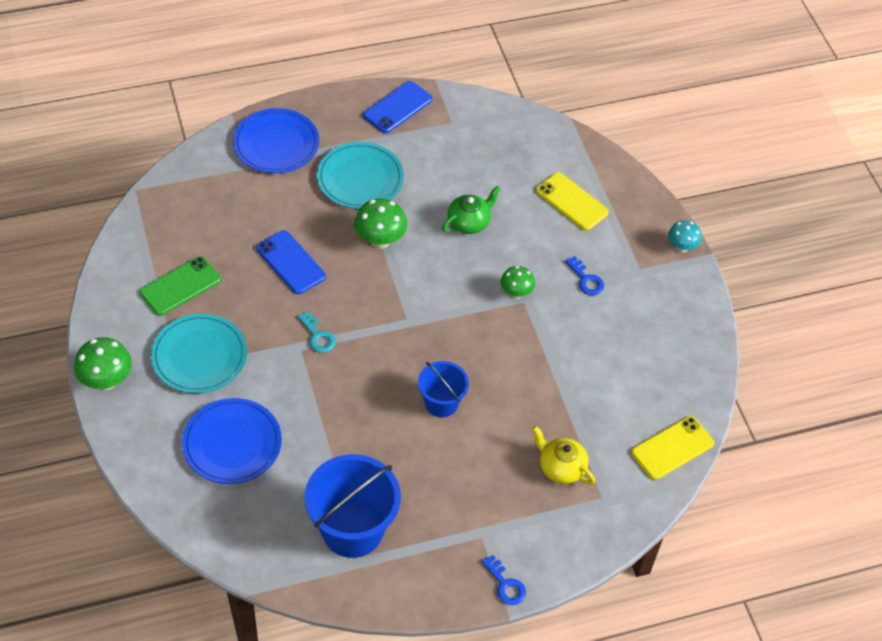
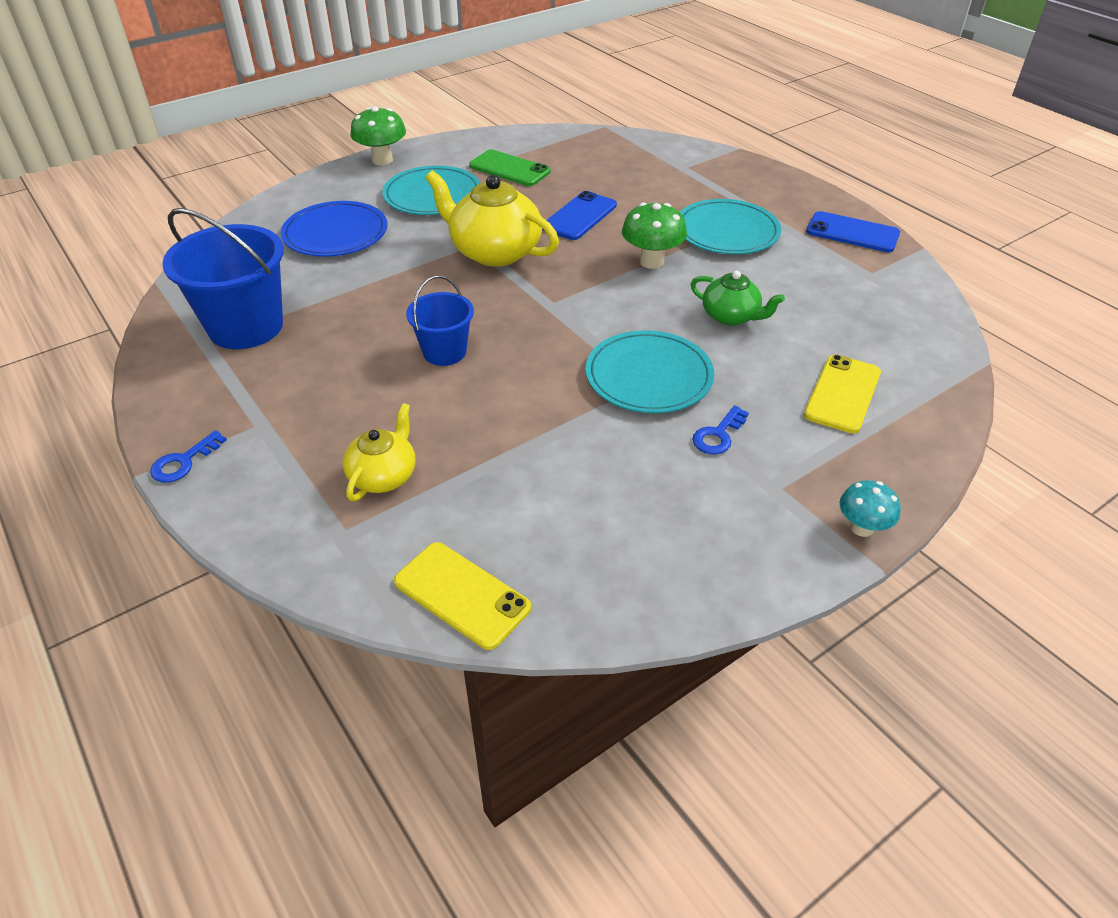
camera: 75 degrees right, 10 degrees down
(276, 144) = (725, 177): blue plate -> none
(318, 336) = (494, 251): turquoise key -> yellow teapot
(516, 293) = (649, 376): green mushroom -> turquoise plate

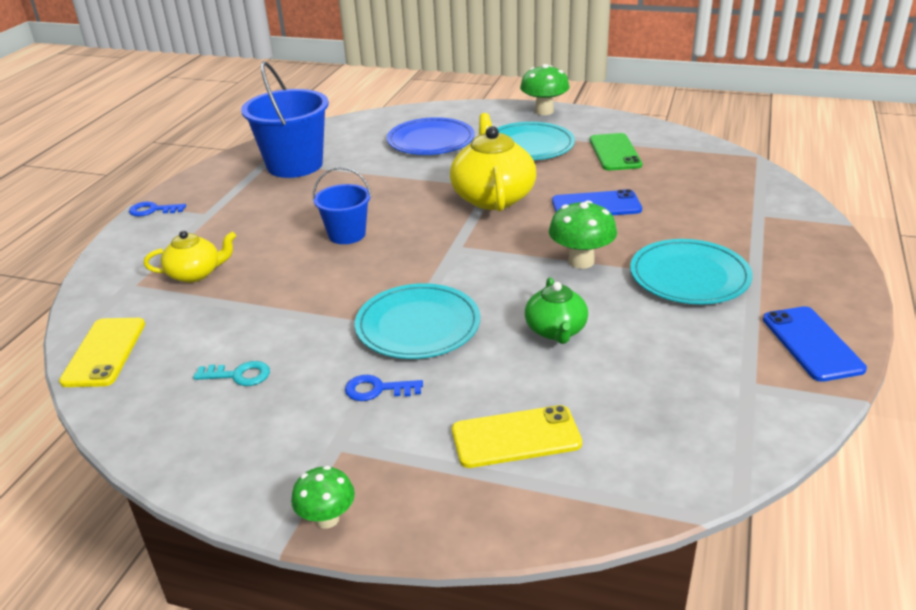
camera: 55 degrees right, 10 degrees down
(611, 509) = (239, 375): none -> turquoise key
(862, 528) = (327, 519): turquoise mushroom -> green mushroom

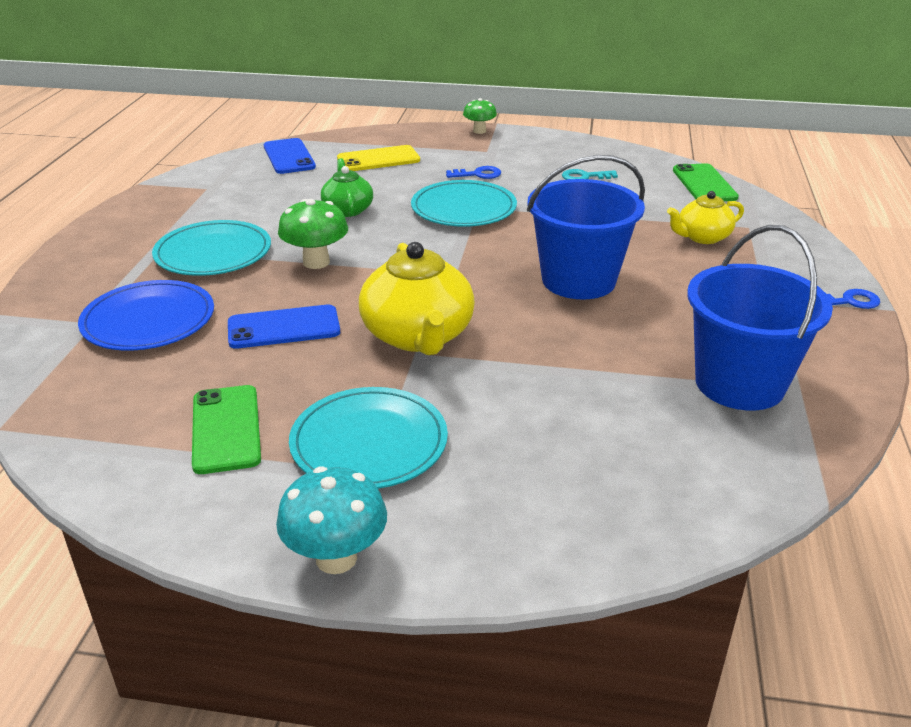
camera: 170 degrees right, 0 degrees up
(104, 352) = (704, 184): yellow phone -> green phone
(347, 234) = (578, 280): blue bucket -> blue bucket, size x1.74
(431, 140) = (547, 450): blue plate -> blue plate (148, 320)
(544, 111) = (336, 558): green mushroom -> turquoise mushroom
(812, 344) = (145, 209): blue phone -> blue phone (289, 157)

